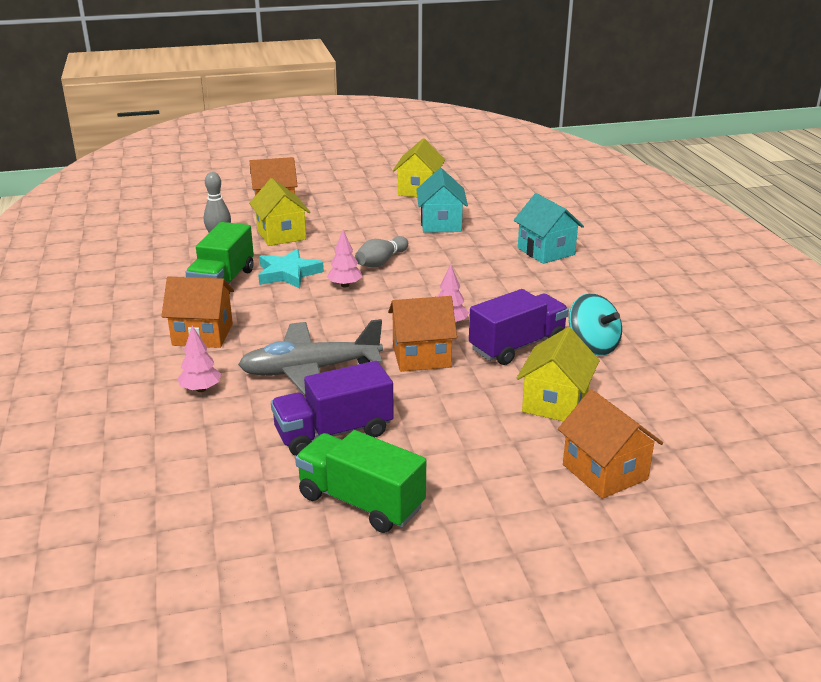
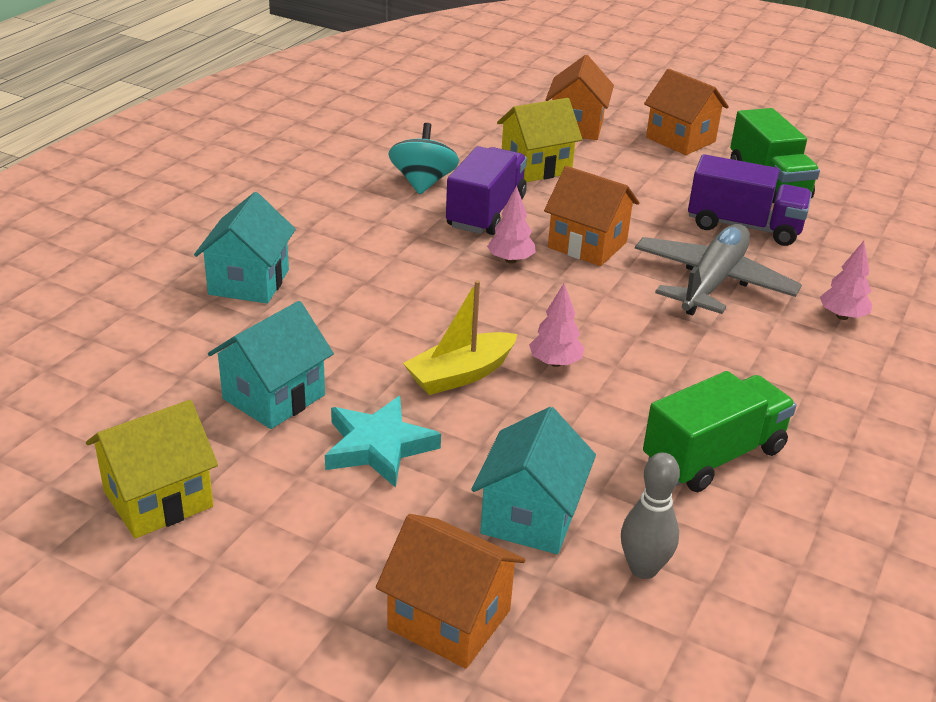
camera: 140 degrees left, 5 degrees up
(202, 334) = (800, 381): orange house -> orange house (680, 140)
(281, 235) = (530, 516): yellow house -> turquoise house
(288, 273) = (606, 423): turquoise star -> turquoise star (378, 447)
(310, 370) = (712, 282): grey plane -> grey plane turned 90 degrees counterclockwise
(381, 262) = (460, 374): grey bowling pin -> yellow boat
(517, 346) = (486, 212): purple truck -> purple truck turned 105 degrees clockwise

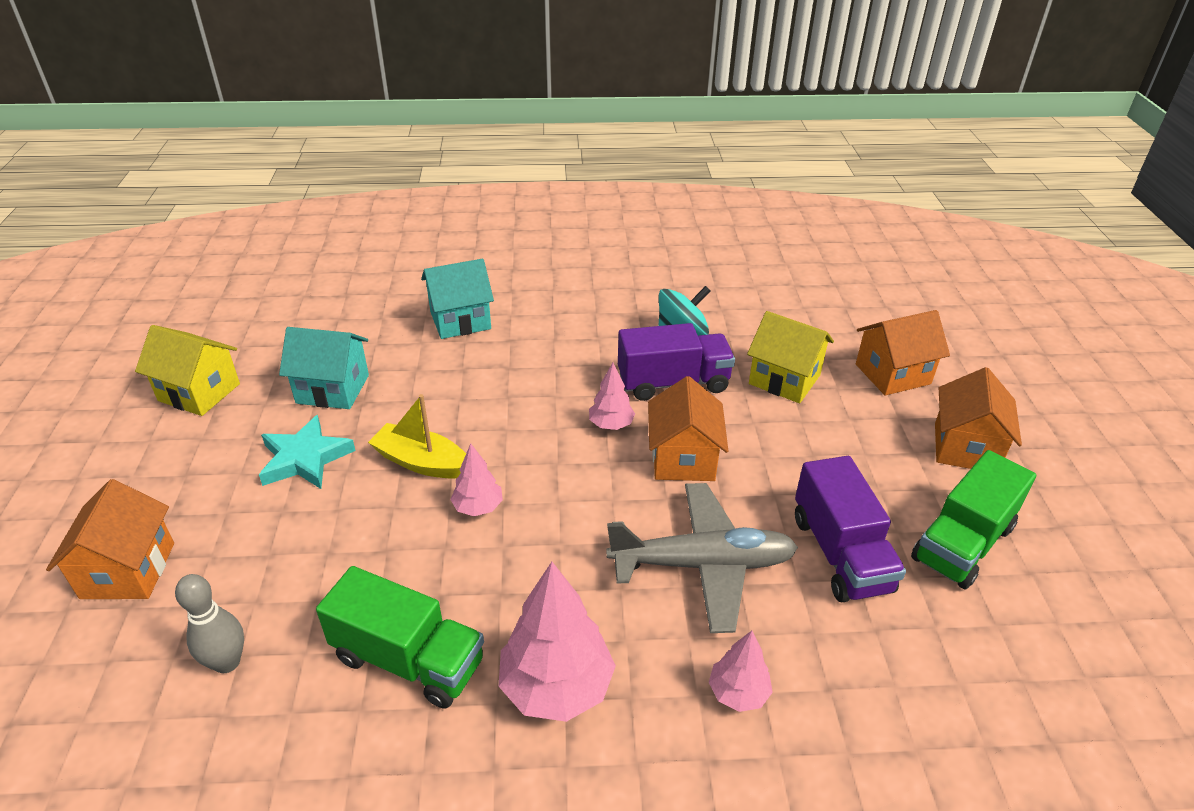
camera: 60 degrees right, 5 degrees up
(530, 516) = (263, 569): turquoise house -> none
(789, 390) = (556, 687): none -> pink tree

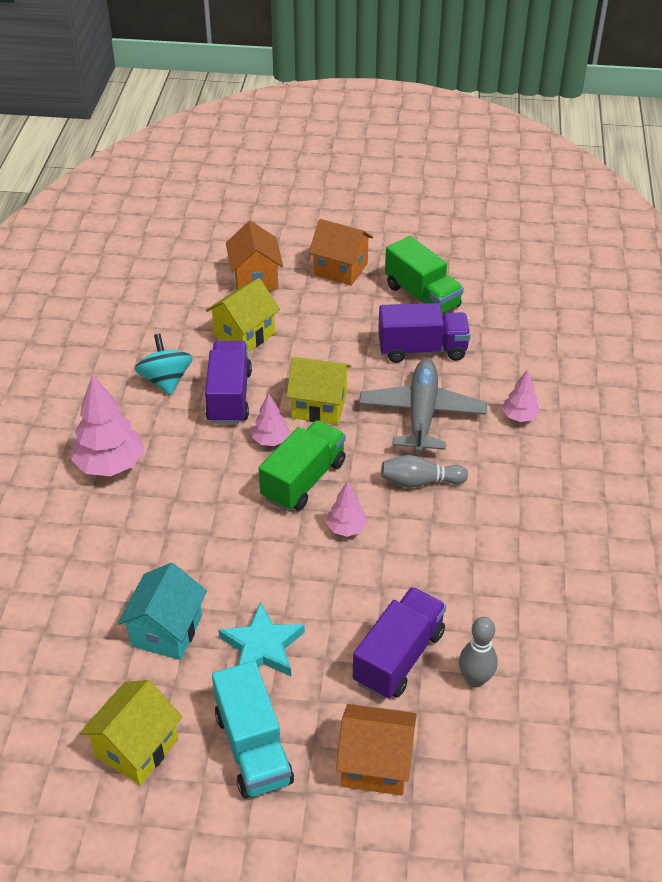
camera: 80 degrees left, 5 degrees up
(178, 469) = (253, 747): none -> turquoise truck
(274, 578) = (399, 657): none -> purple truck
(408, 660) = (482, 572): green truck -> green truck (303, 480)
(422, 462) = (287, 563): yellow boat -> none
(460, 320) = (87, 530): turquoise house -> none
(556, 687) = (509, 497): pink tree -> pink tree (110, 465)
(570, 574) = (420, 481): none -> grey bowling pin
(683, 458) = (319, 406): orange house -> yellow house

